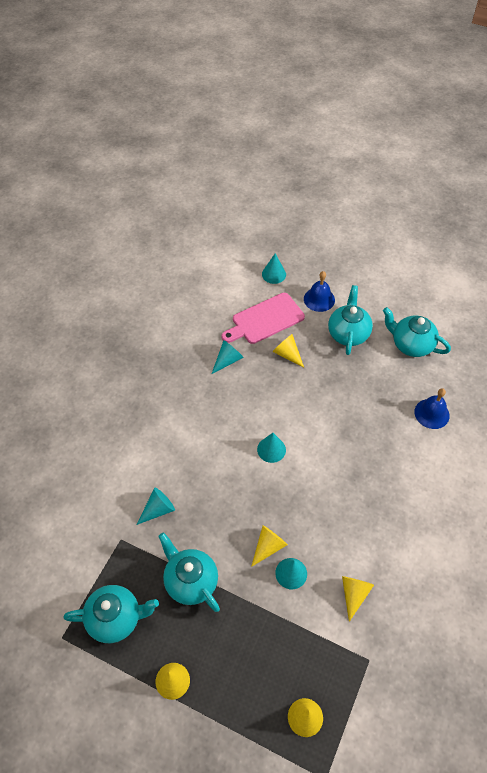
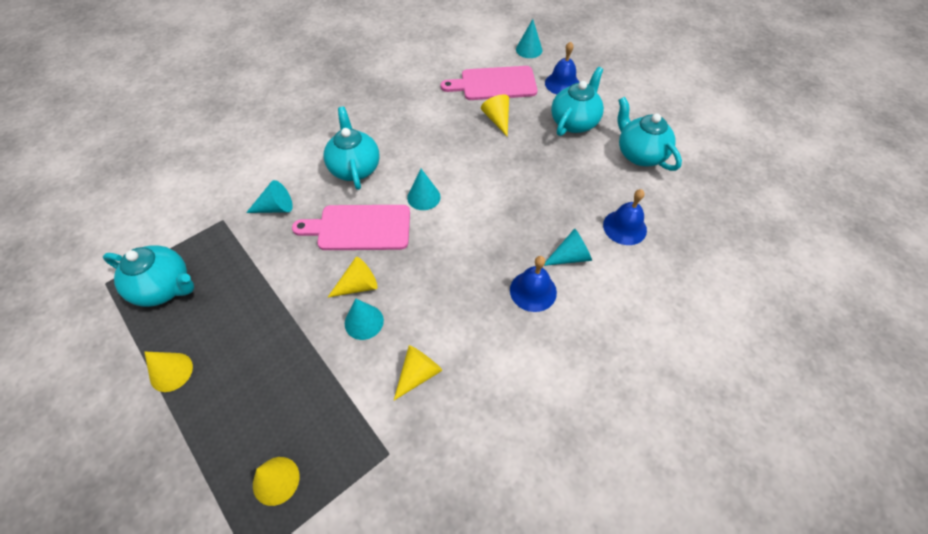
camera: 25 degrees right, 0 degrees up
(190, 581) = (258, 284): turquoise teapot -> turquoise teapot (355, 168)
(228, 360) = (434, 105): turquoise cone -> turquoise cone (570, 257)
(238, 498) = (360, 227): none -> pink cutting board
(396, 493) = (533, 291): none -> blue bell

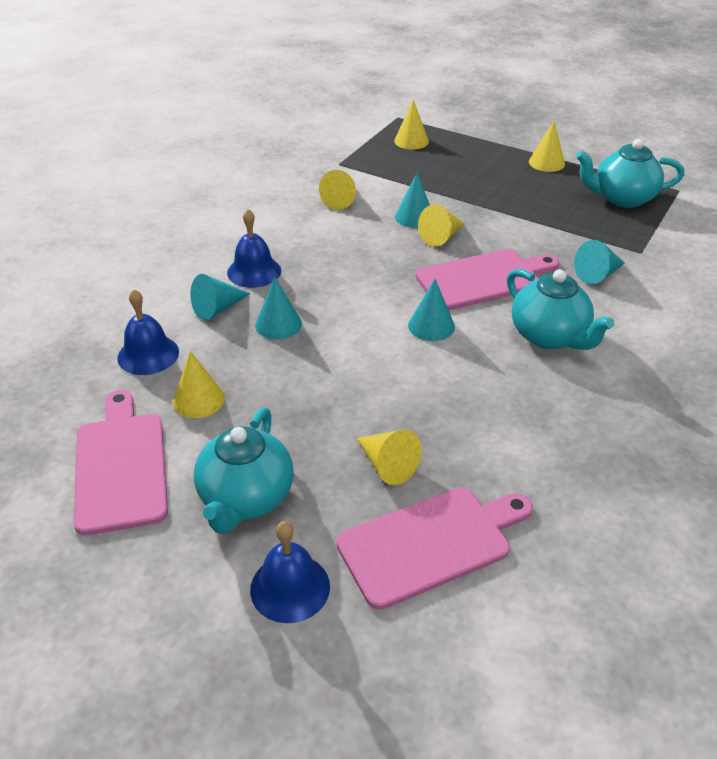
camera: 160 degrees right, 15 degrees down
(529, 50) = (399, 675): turquoise cone -> turquoise cone (278, 324)
(592, 183) = (198, 399): none -> yellow cone
(639, 154) = (121, 466): turquoise teapot -> pink cutting board

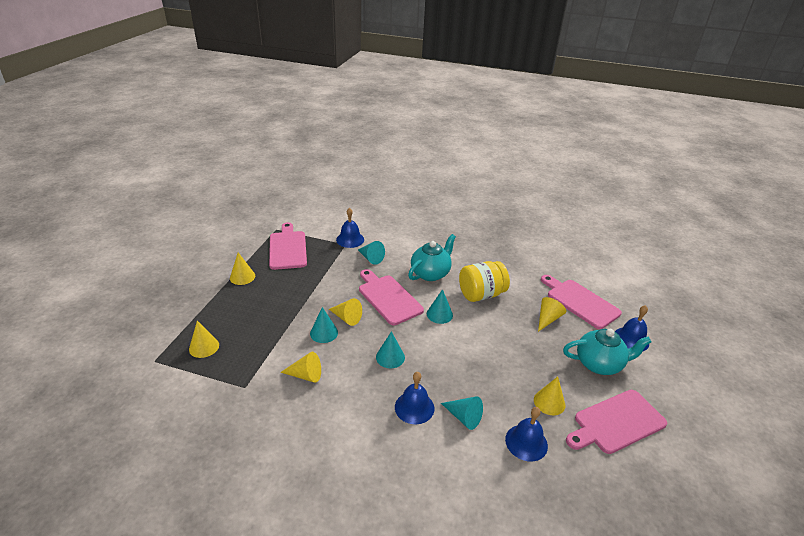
camera: 105 degrees left, 5 degrees down
(278, 324) = (466, 380): turquoise cone -> turquoise cone (390, 357)
(478, 388) = (481, 294): none -> yellow jar
(622, 198) = (288, 248): turquoise teapot -> pink cutting board
(657, 258) = (350, 239): none -> blue bell

